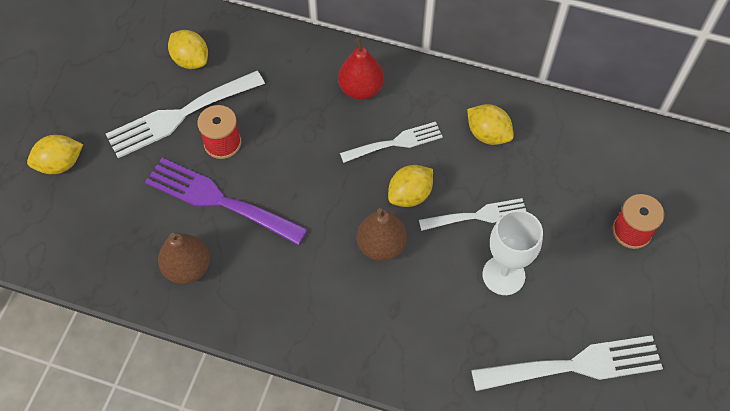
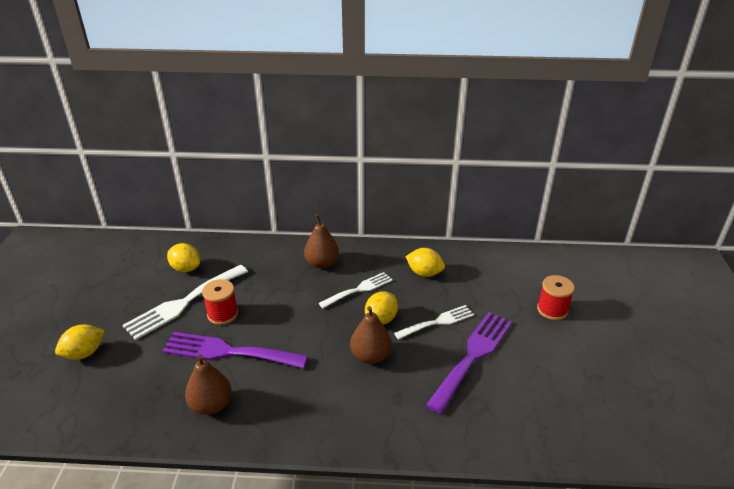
camera: 15 degrees left, 25 degrees down
(361, 89) = (322, 263): red pear -> brown pear
(503, 275) = (473, 356): white goblet -> purple fork
(576, 365) = (555, 404): white fork -> none

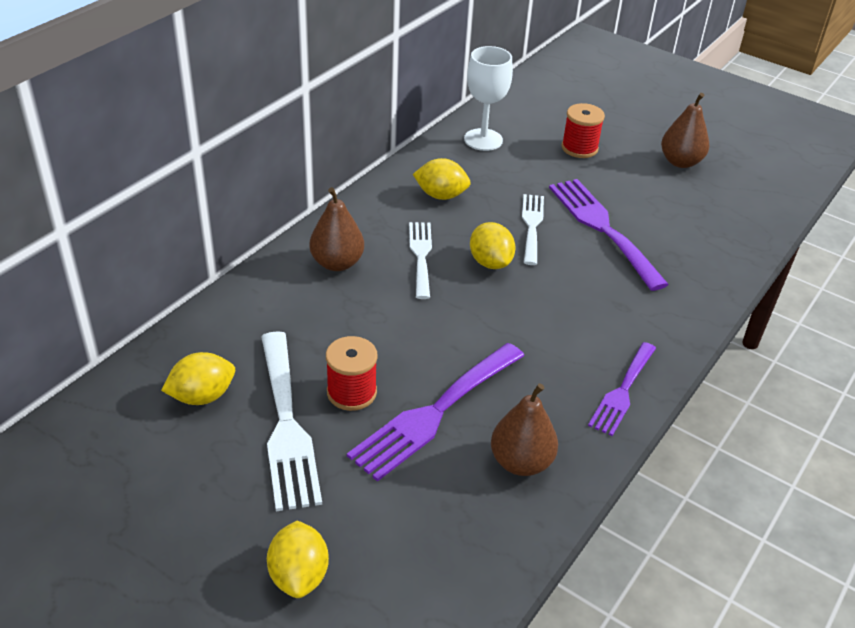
camera: 60 degrees left, 5 degrees up
(308, 430) = (622, 392): none -> purple fork
(370, 356) = (544, 297): brown pear -> brown pear (680, 162)
(424, 273) = (441, 195): yellow lemon -> yellow lemon turned 45 degrees clockwise
(503, 265) = (483, 140): none -> white goblet

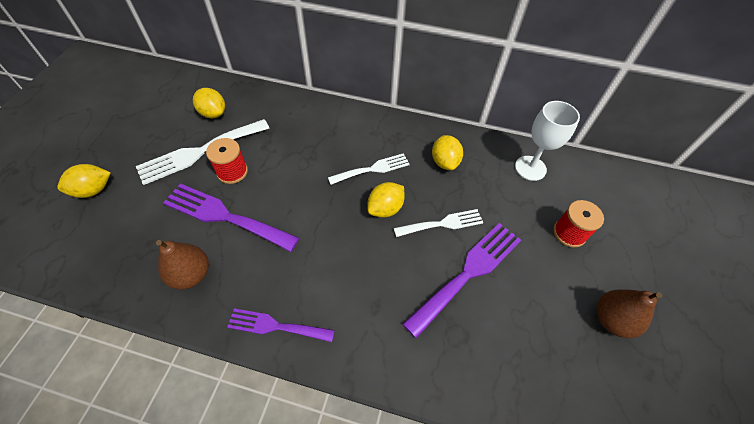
camera: 70 degrees right, 15 degrees up
(337, 263) = (344, 131): brown pear -> none

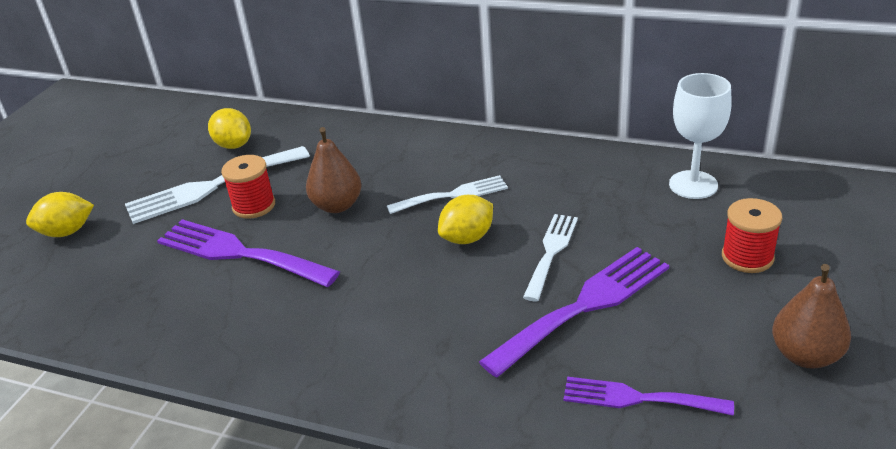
camera: 10 degrees right, 20 degrees down
(191, 274) = (187, 315): brown pear -> brown pear (337, 205)
(276, 326) = (298, 368): purple fork -> purple fork (637, 398)
(442, 224) = (551, 252): white fork -> white fork turned 60 degrees counterclockwise
(444, 162) = (561, 183): yellow lemon -> none

